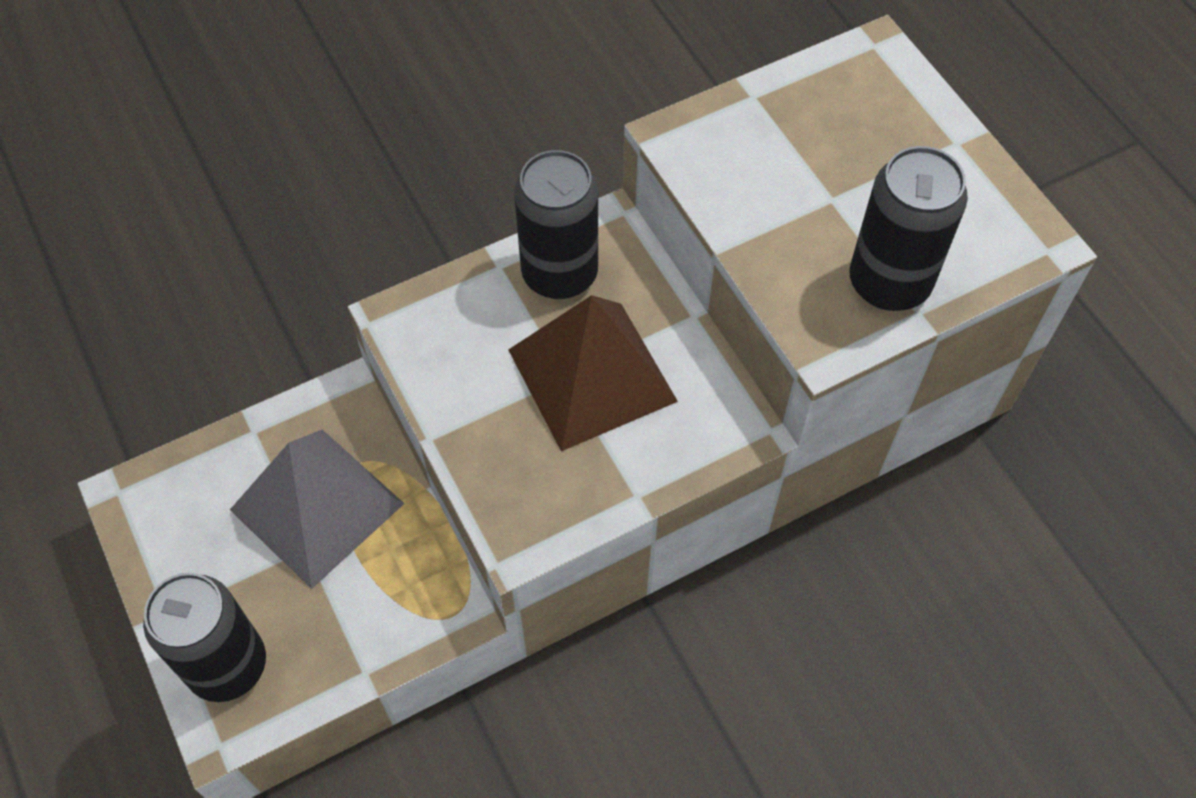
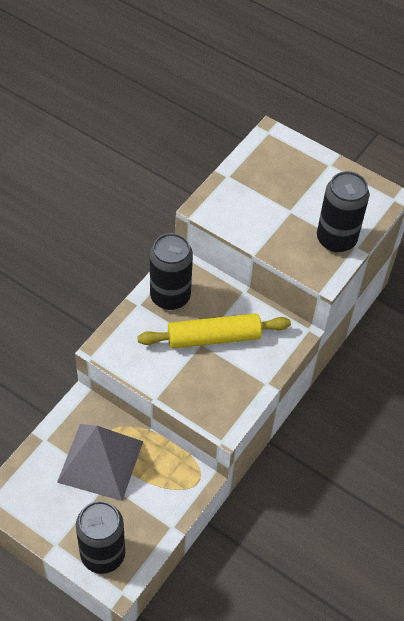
camera: 30 degrees left, 5 degrees down
(591, 375) = (213, 337): brown pyramid -> yellow rolling pin

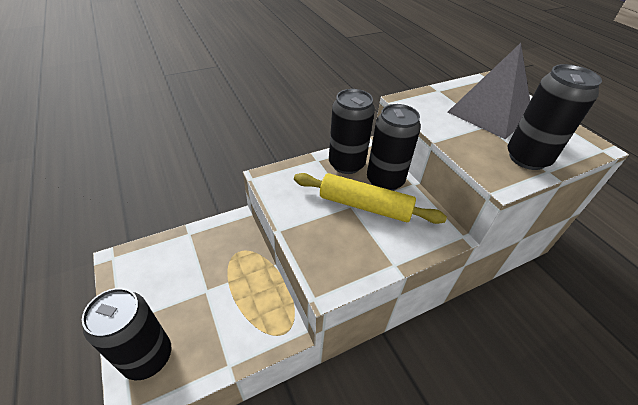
camera: 30 degrees right, 10 degrees down
(100, 461) = (215, 270): grey pyramid -> grey pyramid (490, 113)
(217, 300) = (385, 180): none -> black can

